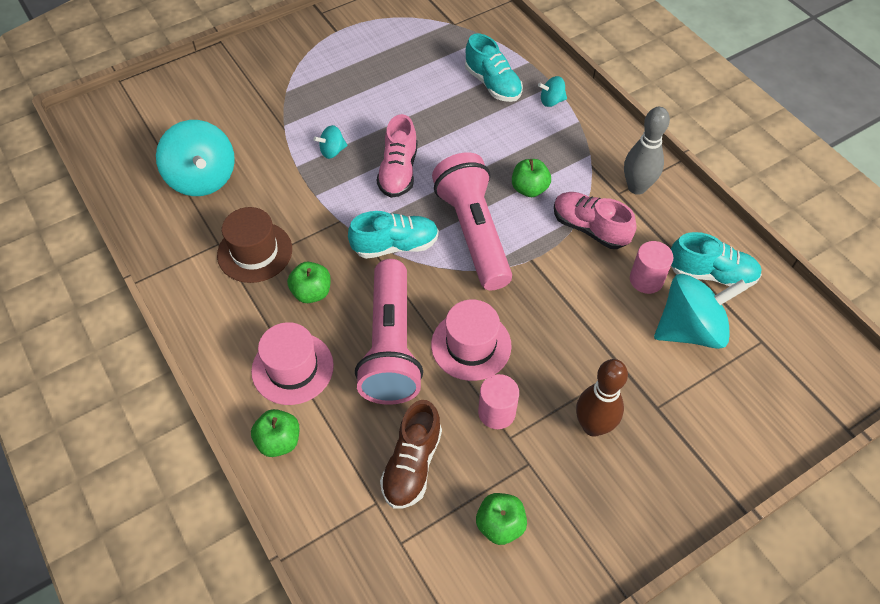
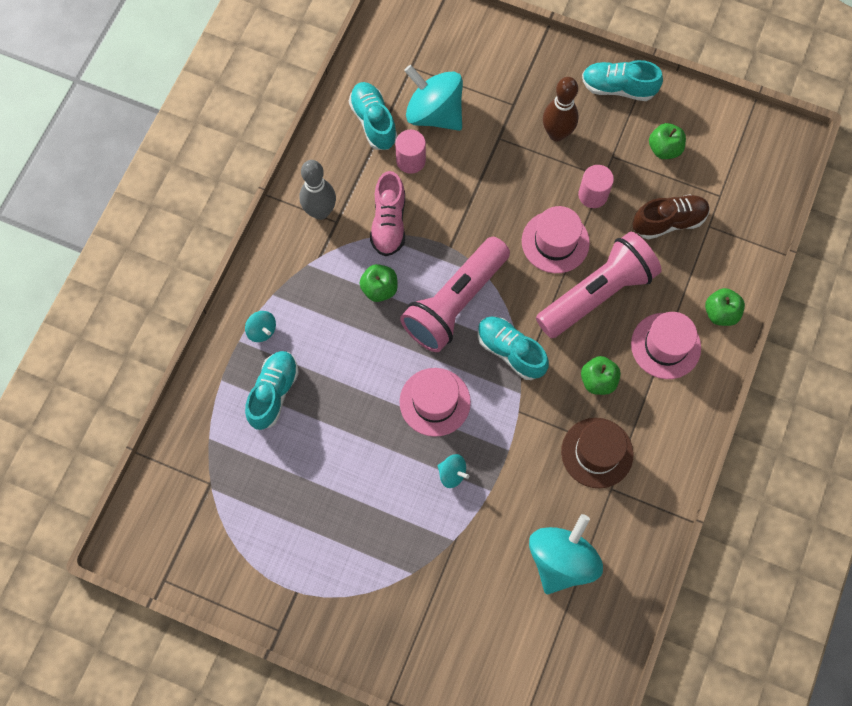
camera: 125 degrees left, 15 degrees up
(398, 172) = (435, 402): pink shoe -> pink hat
(612, 531) = (618, 88): none -> turquoise shoe

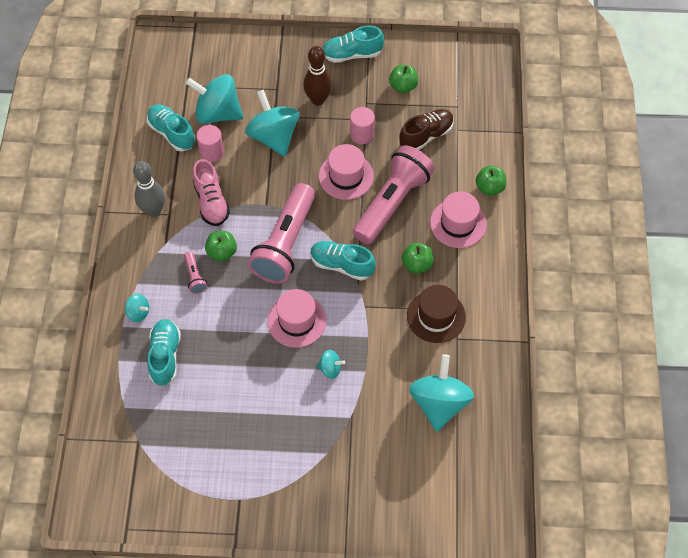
camera: 20 degrees left, 10 degrees down
(339, 309) = (195, 277): none -> pink flashlight
(488, 164) = (273, 137): none -> turquoise spinning top

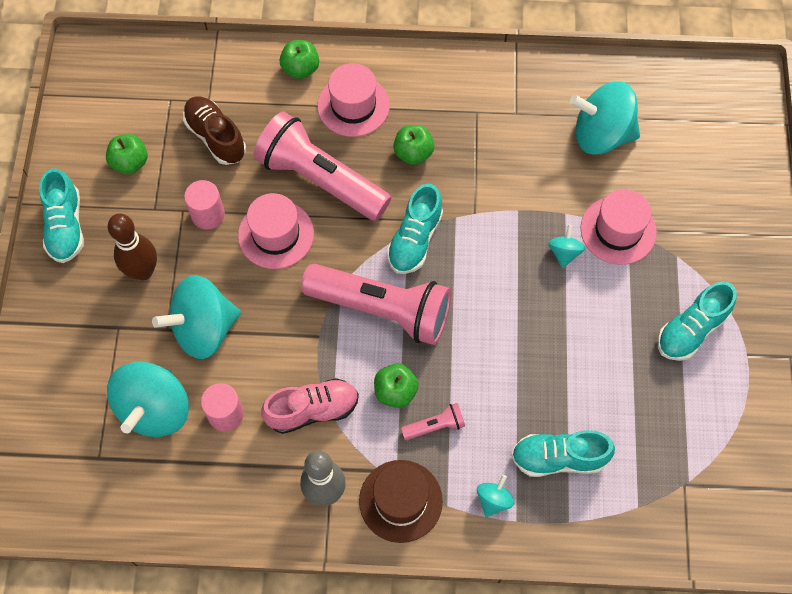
camera: 90 degrees left, 5 degrees up
(172, 133) = (187, 474): turquoise shoe -> turquoise shoe (691, 330)
(297, 321) = (498, 293): pink hat -> pink hat (618, 230)
(436, 316) = (486, 134): brown hat -> brown hat (400, 501)

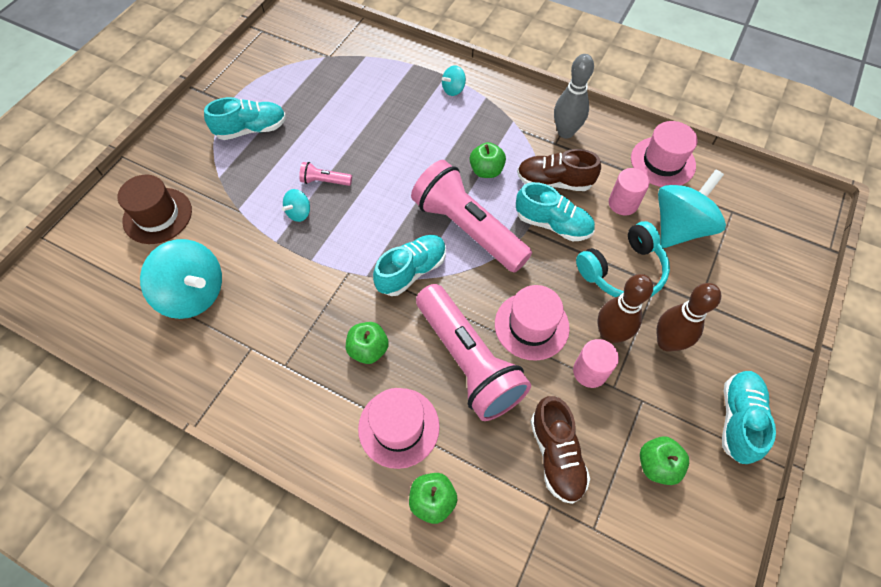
camera: 155 degrees left, 5 degrees down
(199, 256) = (610, 334): none -> brown bowling pin
(204, 329) = (623, 271): turquoise spinning top -> turquoise headphones
(312, 410) = (554, 182): pink shoe -> brown shoe
(400, 501) = (515, 110): brown hat -> brown hat (157, 216)
(435, 426) = (469, 141): pink flashlight -> pink flashlight (325, 181)
(558, 458) = (397, 95): turquoise shoe -> turquoise shoe (553, 224)
(618, 230) = (245, 212): pink hat -> pink hat (662, 162)

